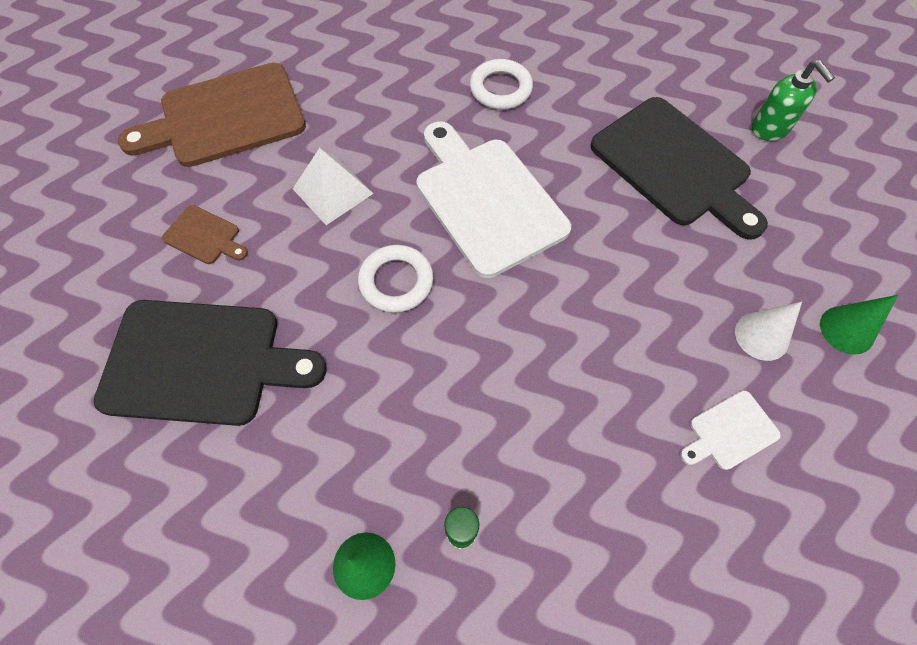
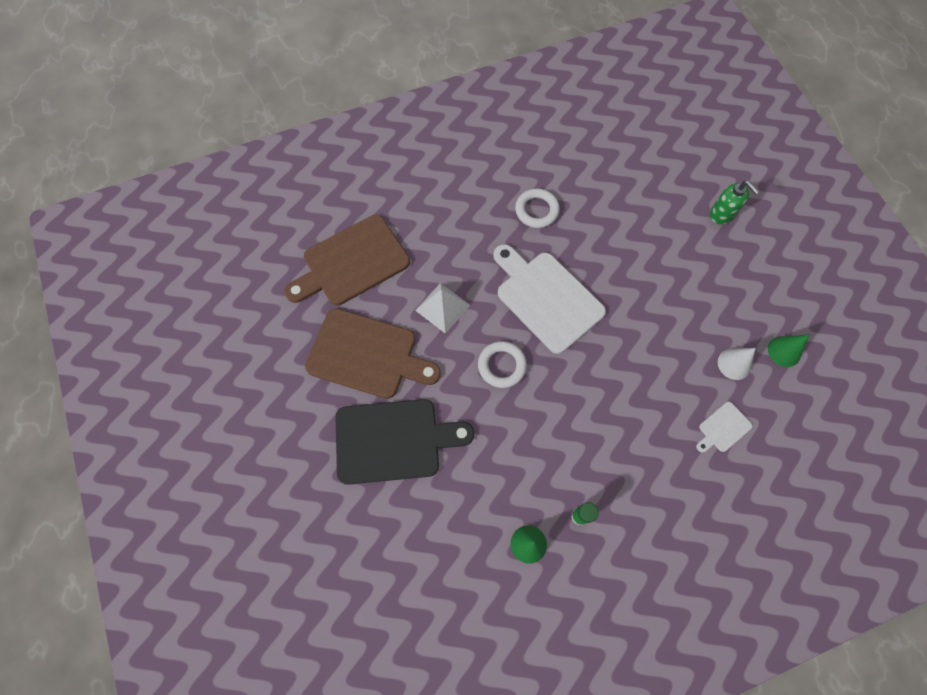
camera: 10 degrees left, 5 degrees up
(204, 236) = (367, 354): brown cutting board -> brown cutting board, size x2.24
(674, 165) = (663, 252): black cutting board -> none

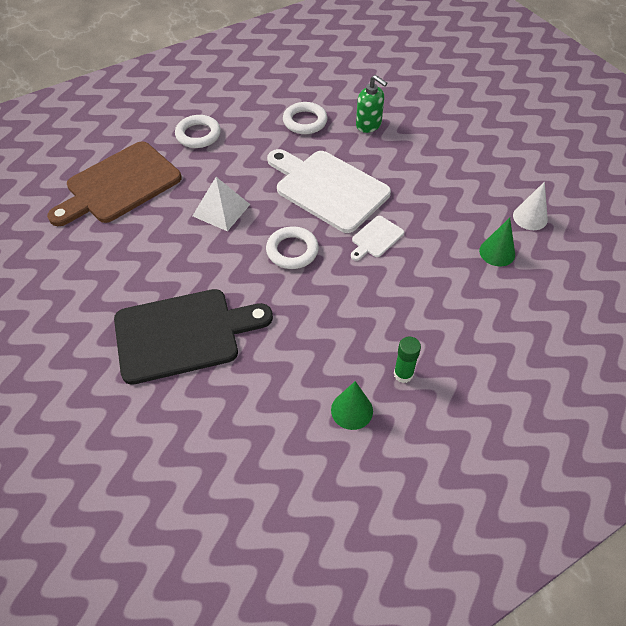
camera: 10 degrees left, 15 degrees down
(367, 354) = (144, 260): brown cutting board -> none
(431, 212) = (198, 135): none -> white ring
(722, 214) = (485, 104): green soap dispenser -> green soap dispenser (369, 125)
(723, 428) = (534, 272): white cutting board -> white cutting board (376, 238)
(784, 351) = (576, 200): green cone -> green cone (497, 252)

